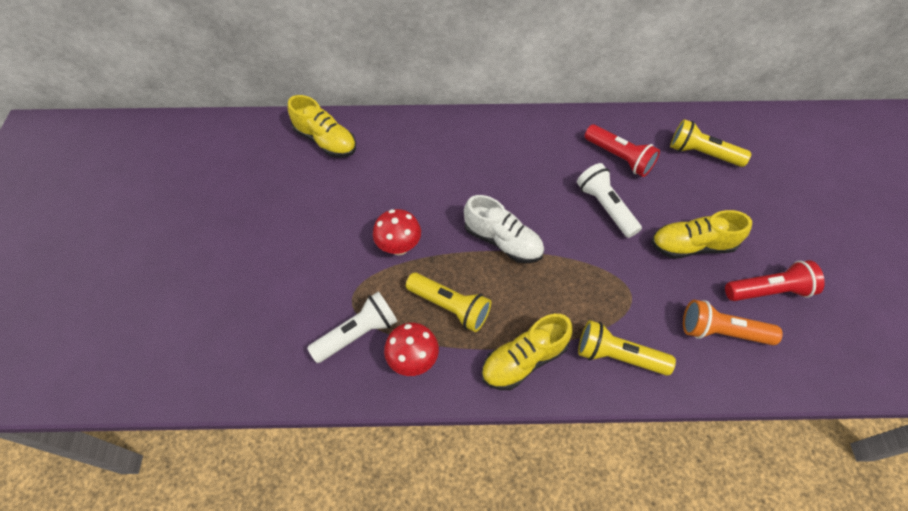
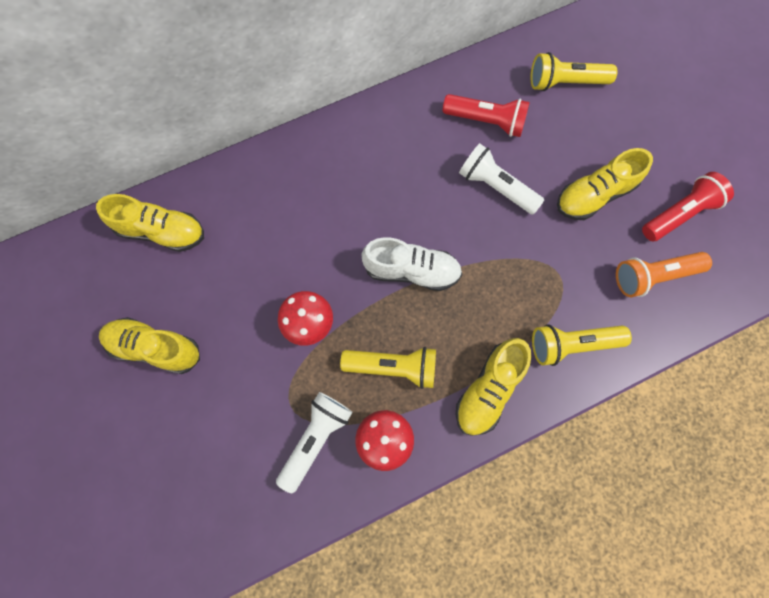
camera: 25 degrees left, 15 degrees up
(275, 215) = (155, 348): none -> yellow shoe

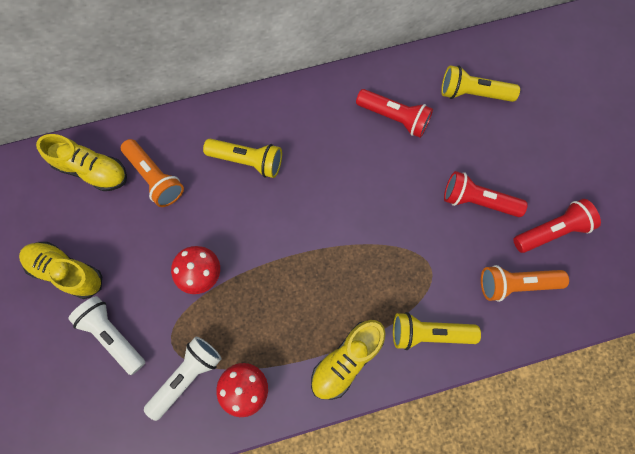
camera: 10 degrees right, 0 degrees up
(235, 228) = (155, 178): none -> orange flashlight
(393, 367) = (267, 325): yellow flashlight -> yellow flashlight (247, 161)
(412, 271) = (300, 242): white shoe -> none
(496, 187) = (390, 178): white flashlight -> white flashlight (113, 335)
(594, 195) = (477, 201): yellow shoe -> red flashlight

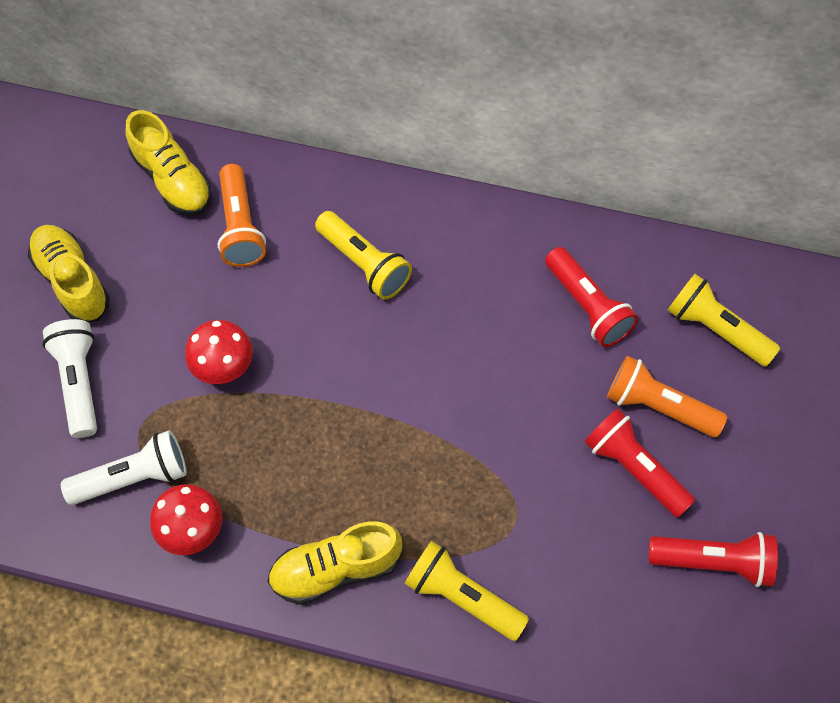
camera: 30 degrees right, 10 degrees down
(515, 284) = (619, 601): orange flashlight -> orange flashlight (658, 406)

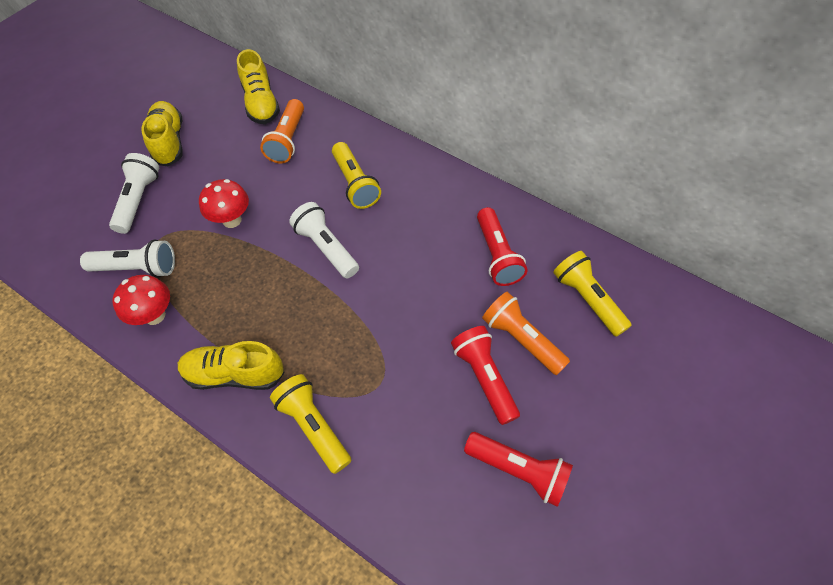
camera: 20 degrees right, 5 degrees down
(369, 367) = (326, 248): none -> white flashlight

